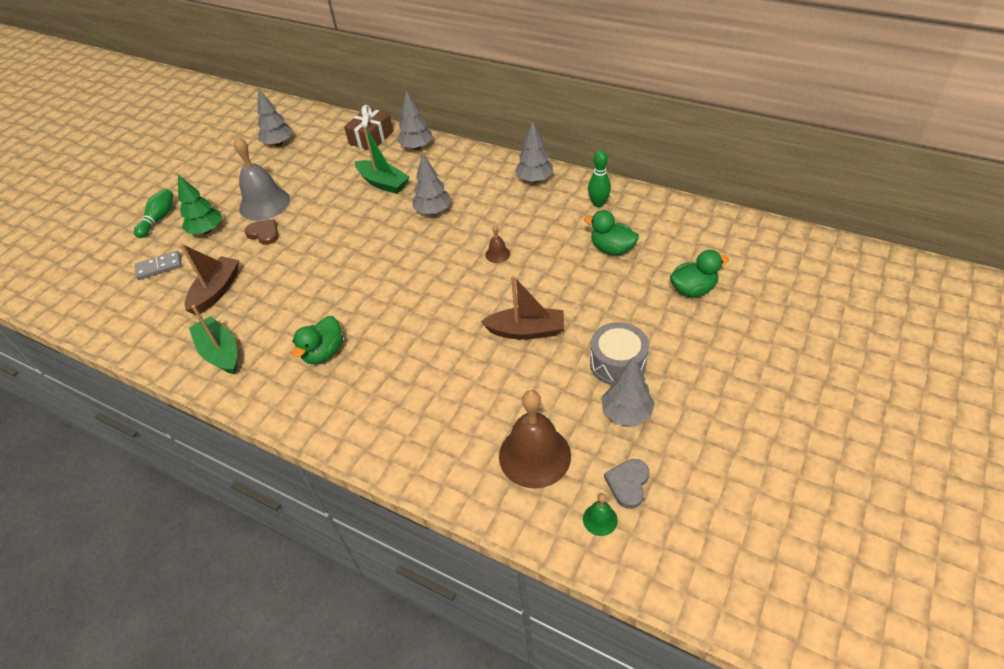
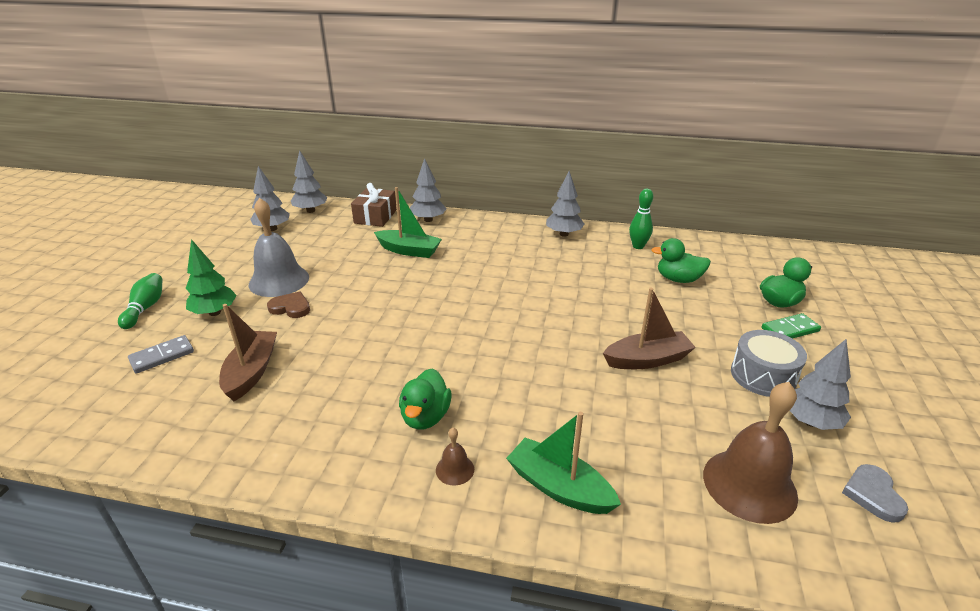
camera: 20 degrees left, 15 degrees down
(220, 352) = (284, 438): green boat -> green boat (559, 487)
(433, 211) = (477, 268): grey tree -> grey tree (311, 211)
(497, 254) = (569, 296): brown bell -> brown bell (455, 469)
(600, 519) = (877, 542): green bell -> none
(679, 321) = (790, 330): none -> green domino

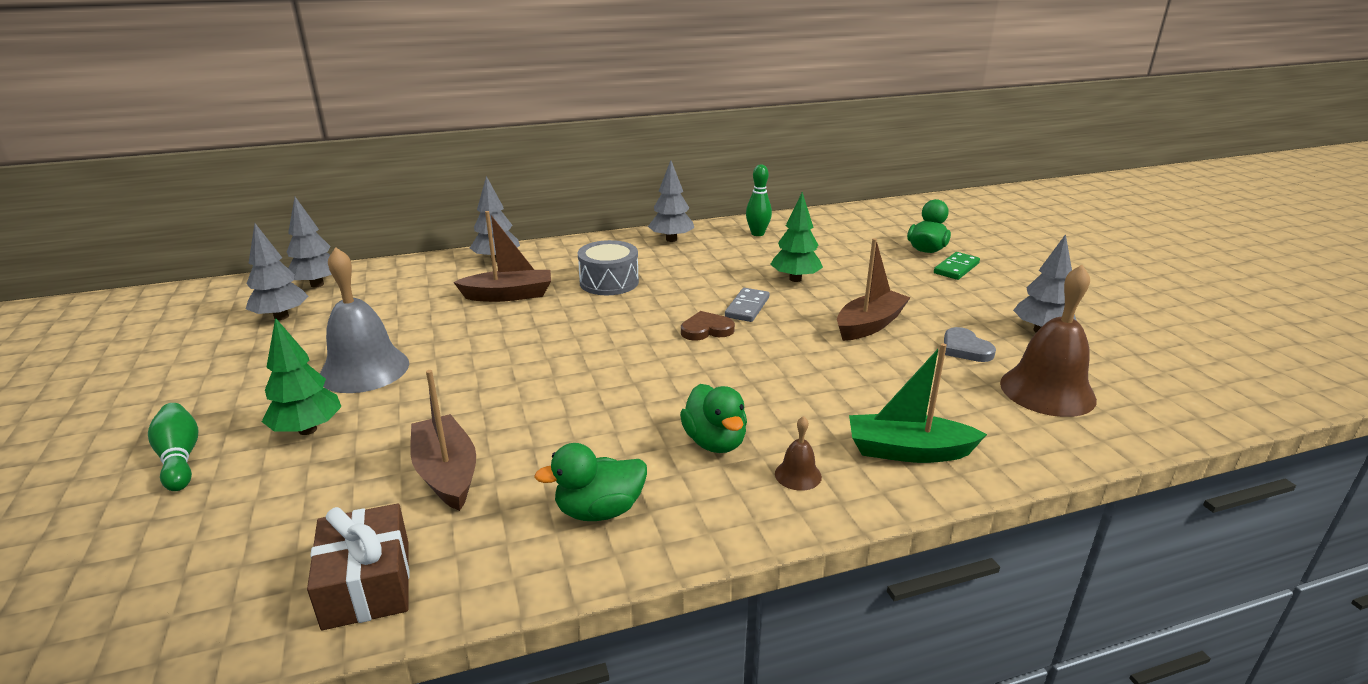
camera: 30 degrees left, 5 degrees down
(162, 356) = (284, 501): grey domino -> grey domino (747, 307)
(291, 307) = (418, 392): brown heart -> brown heart (706, 330)
(375, 216) = (421, 271): brown gift -> brown gift (367, 584)
(409, 250) = (509, 295): green boat -> brown boat
(627, 297) = (795, 279): none -> green tree
(678, 279) = (824, 253): green duck -> green duck (599, 510)
(763, 375) = (973, 308): grey drum -> grey drum (609, 282)
(873, 494) = (1131, 366): grey heart -> grey heart (965, 348)

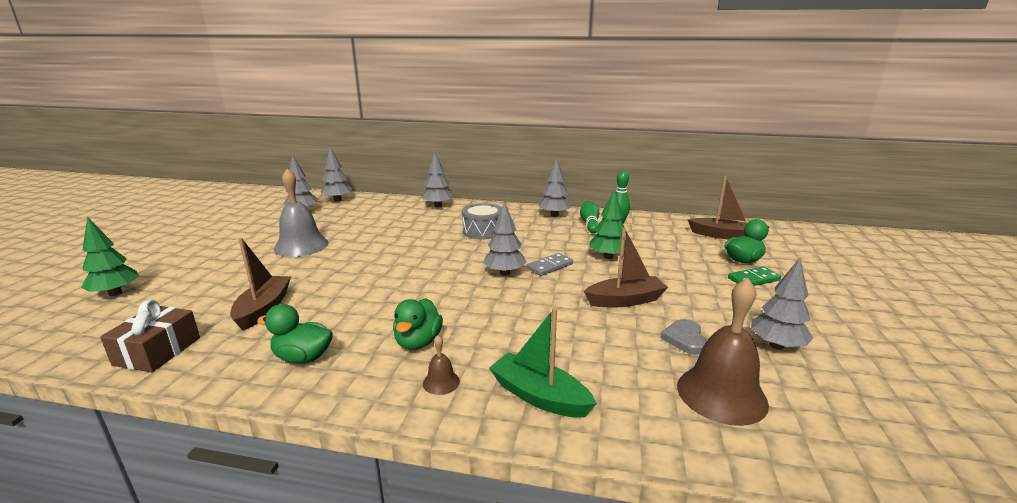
camera: 30 degrees right, 5 degrees down
(180, 458) = (178, 264): green bowling pin -> green bowling pin (589, 223)
(308, 429) = (240, 267): green tree -> green tree (115, 293)
(509, 295) = (418, 226): brown boat -> brown boat (722, 235)
(706, 330) = (504, 273): brown heart -> grey tree

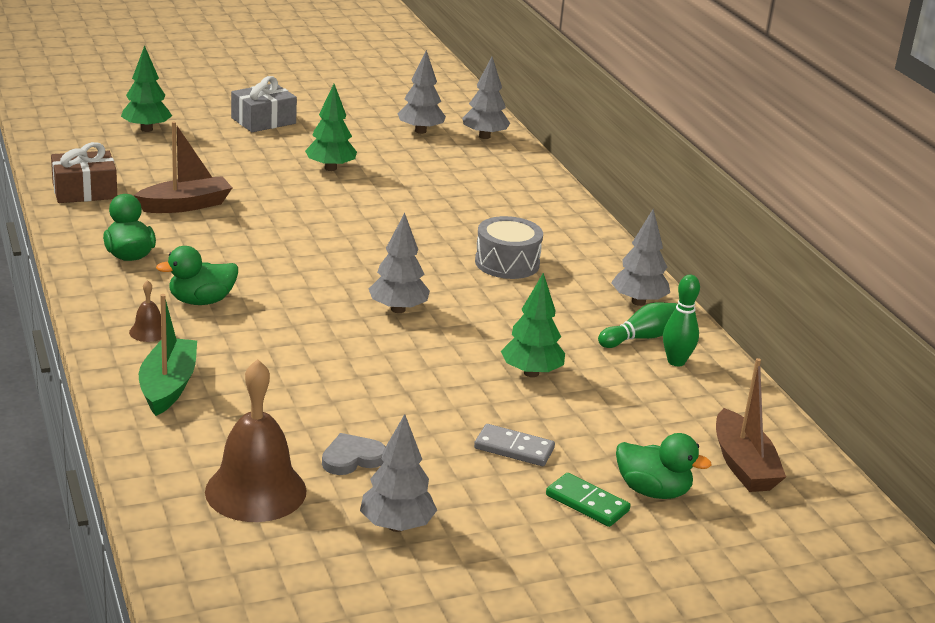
camera: 55 degrees right, 5 degrees up
(198, 248) = (263, 121): none -> grey gift
(301, 246) = (330, 168): grey bell -> green tree
(438, 206) = (555, 207): grey tree -> none
(550, 266) = (451, 335): grey domino -> grey domino (514, 448)
(625, 300) = (410, 405): brown boat -> none

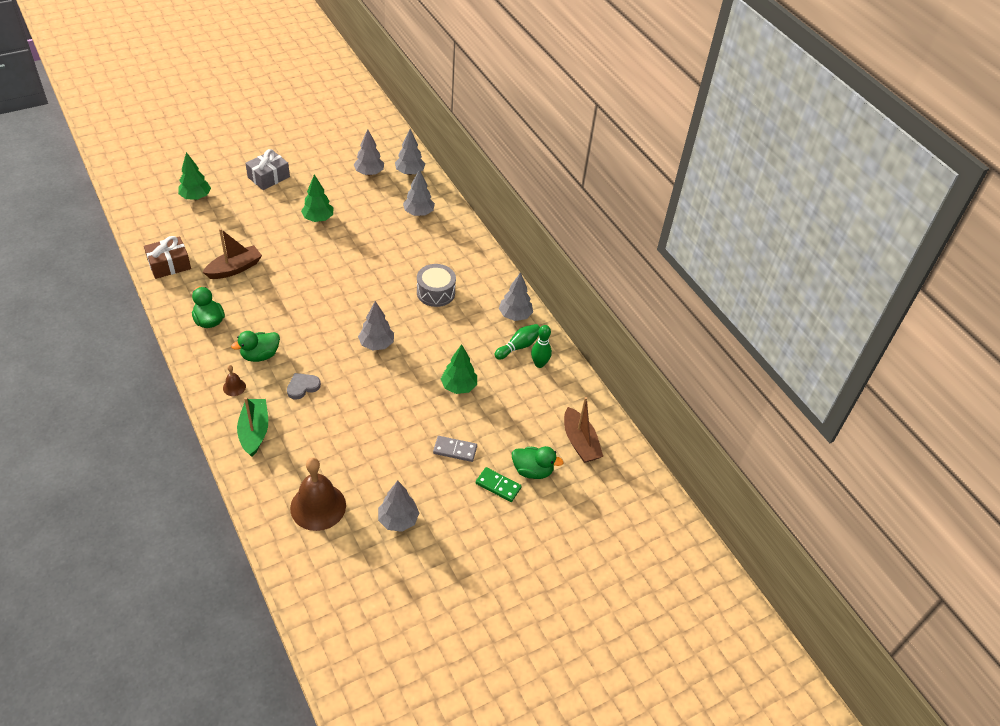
camera: 10 degrees left, 20 degrees up
(352, 458) = (367, 472): grey heart -> grey heart (302, 387)
(492, 178) = (418, 213): none -> grey tree

